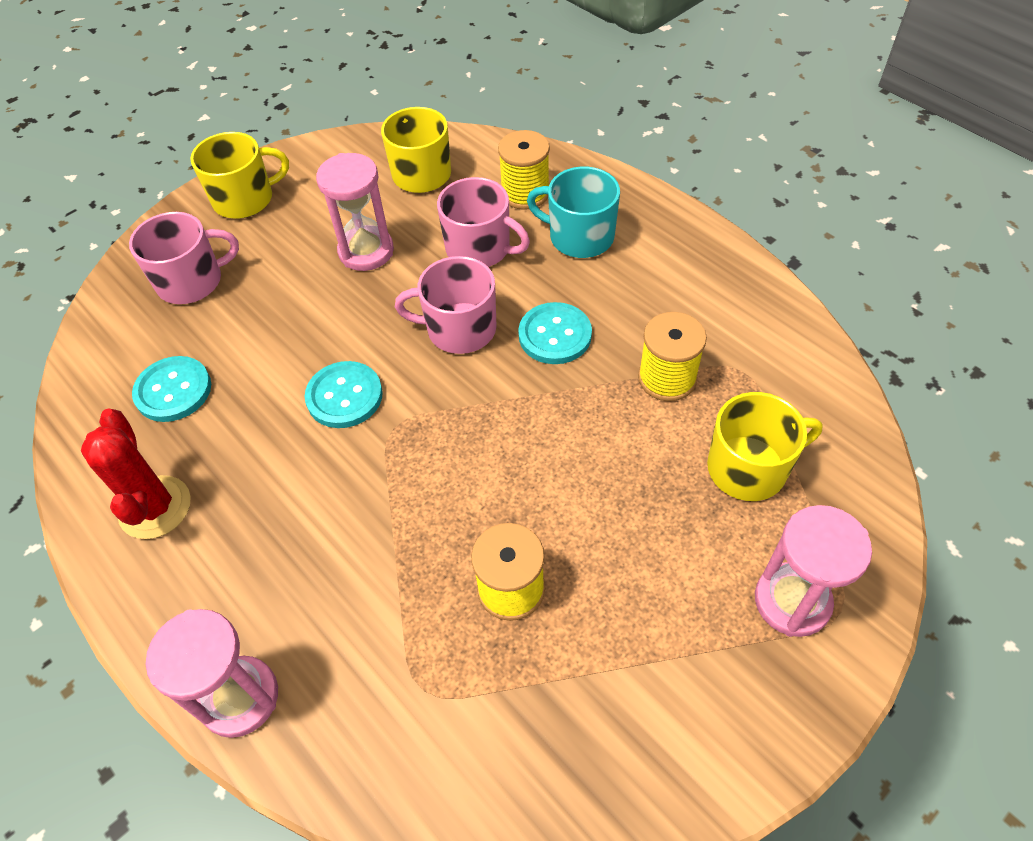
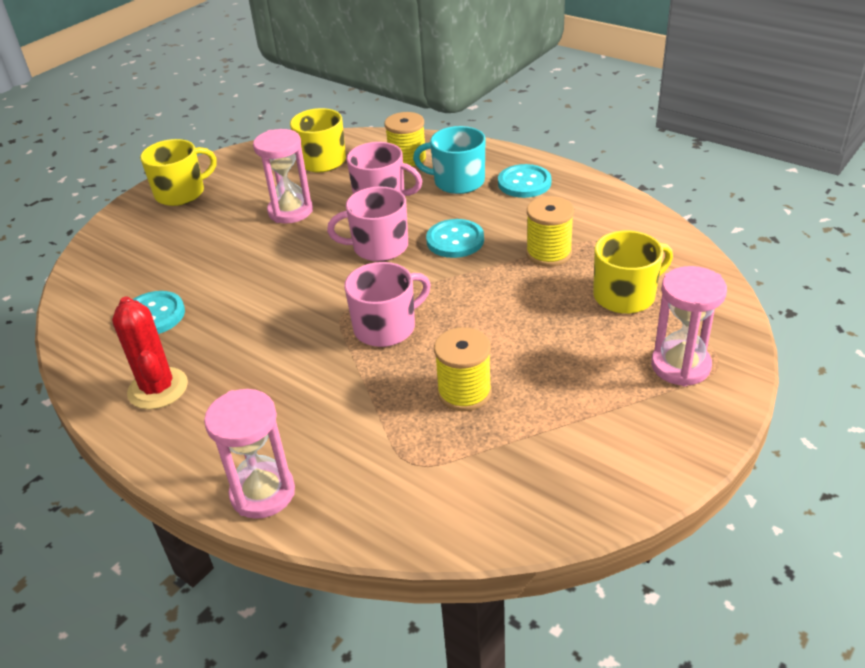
camera: 10 degrees left, 15 degrees down
(191, 281) = (150, 247): pink mug -> pink mug (386, 327)
(344, 396) = (297, 299): turquoise button -> turquoise button (524, 183)

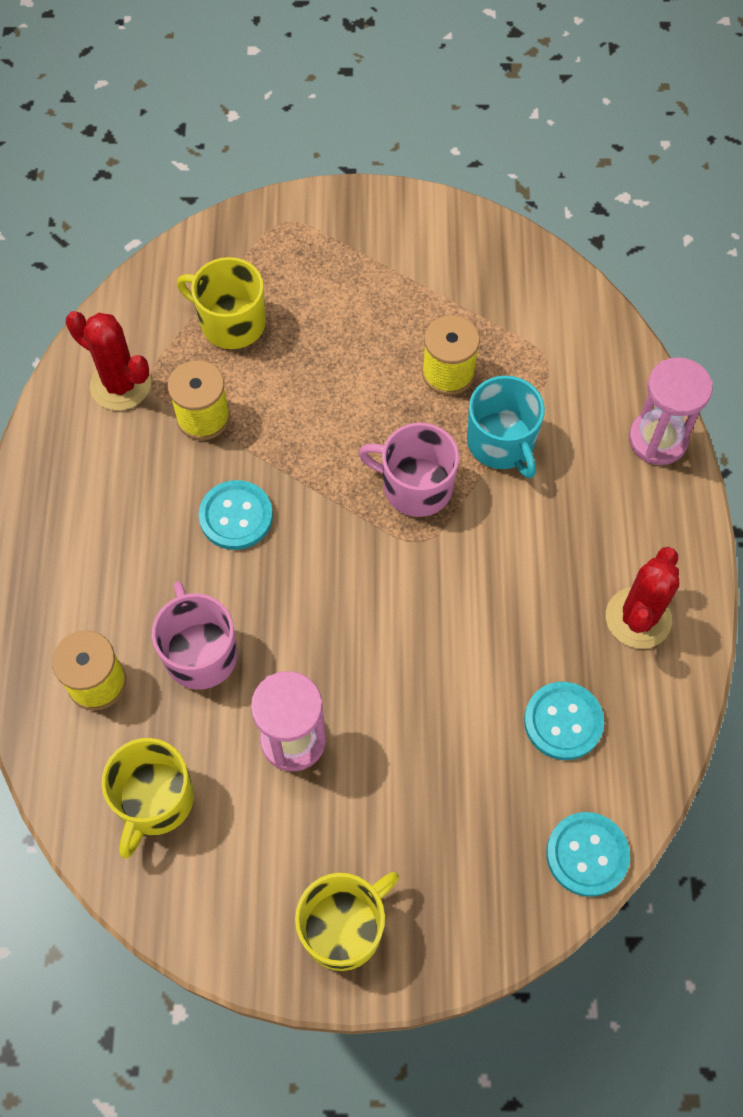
camera: 130 degrees left, 25 degrees up
(181, 193) = (344, 927): yellow mug -> yellow mug turned 120 degrees clockwise
(379, 247) = (297, 584): pink mug -> none
(457, 181) = (112, 590): turquoise mug -> turquoise mug (501, 443)
(524, 183) = (74, 516): turquoise button -> turquoise button (587, 854)
(612, 228) = (120, 385): none -> red cactus
(680, 366) = (303, 245): pink hourglass -> none

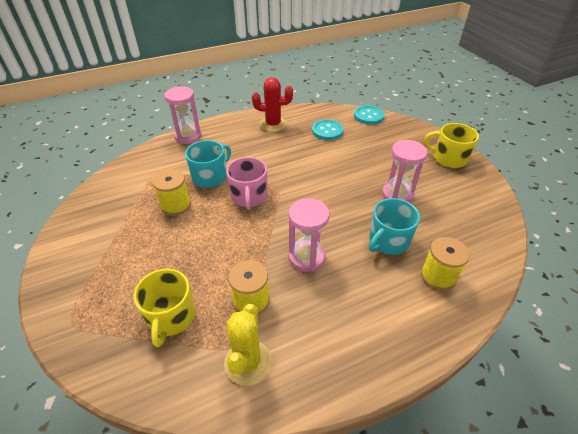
camera: 115 degrees left, 20 degrees down
(120, 385) = (248, 362): red cactus -> yellow cactus
(155, 800) = (465, 228): yellow mug -> none
(200, 653) = (388, 241): pink mug -> turquoise mug
(236, 516) = (306, 257): turquoise button -> pink hourglass

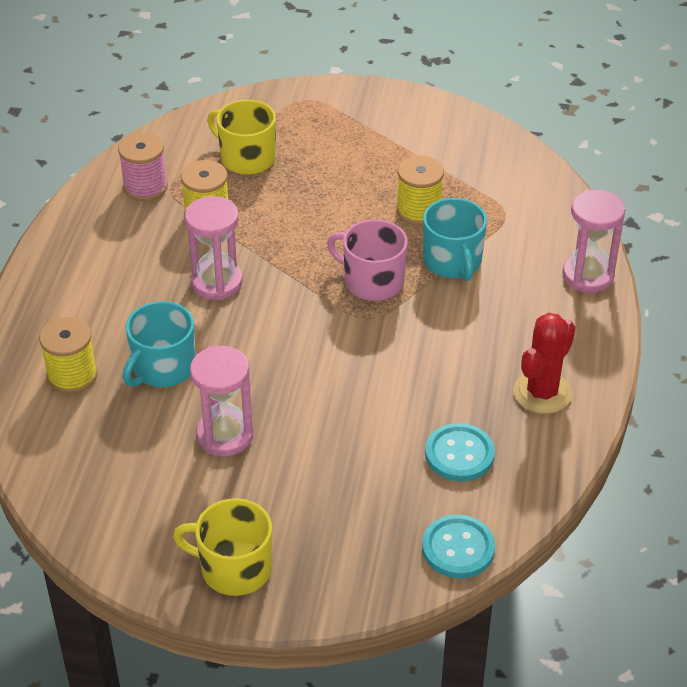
camera: 125 degrees right, 0 degrees up
(248, 362) = (145, 187): yellow cactus -> pink spool
(388, 241) = (163, 368): turquoise mug -> turquoise mug turned 135 degrees counterclockwise
(449, 158) = (234, 568): yellow mug -> yellow mug turned 135 degrees counterclockwise

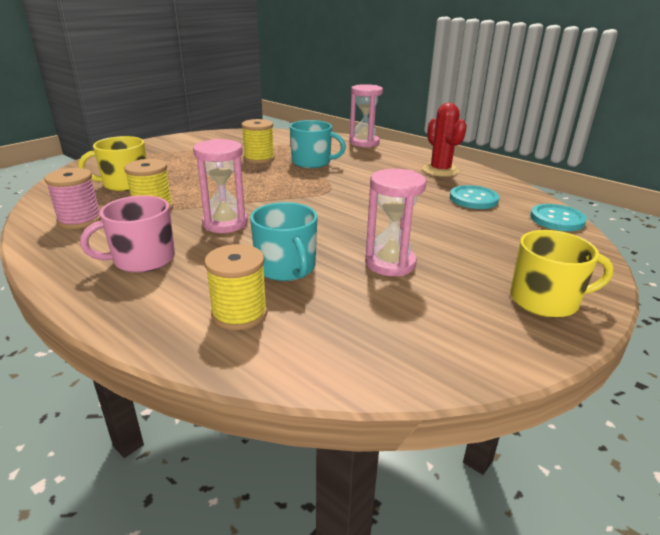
camera: 60 degrees left, 15 degrees down
(234, 568) = (545, 300): yellow mug -> yellow mug turned 135 degrees counterclockwise
(372, 281) = (298, 182): pink mug -> pink mug (142, 259)

